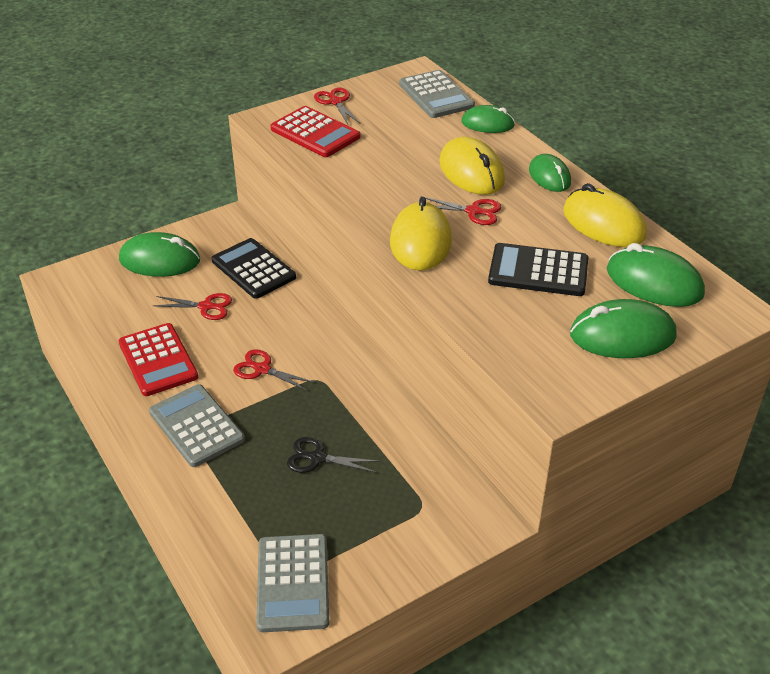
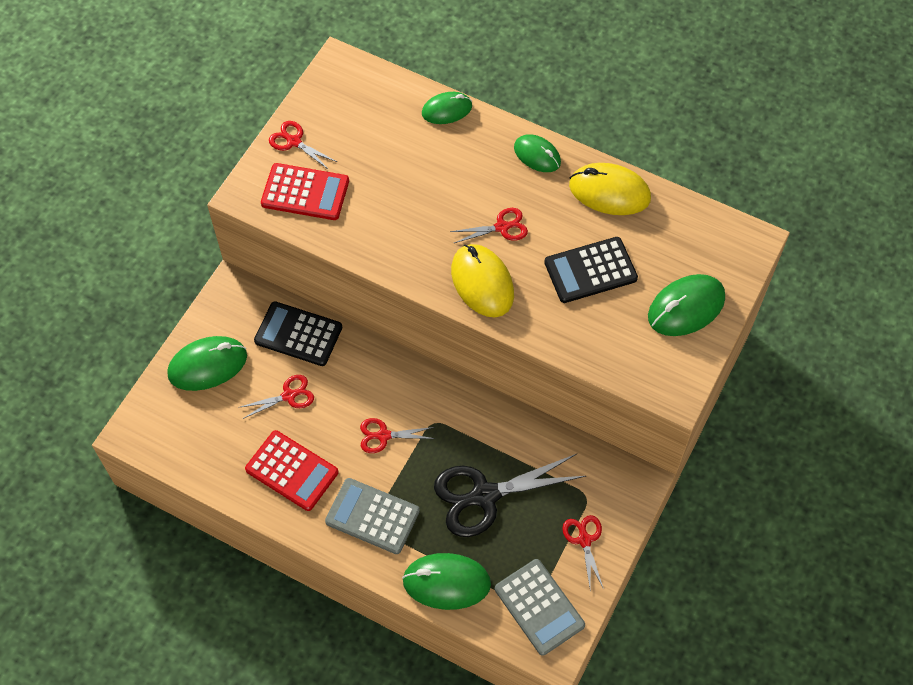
camera: 30 degrees left, 20 degrees up
(317, 458) = (484, 495): black scissors -> black scissors, size x1.95
(390, 544) = (584, 540): none -> red scissors
(436, 95) = (378, 91): grey calculator -> none
(471, 172) = (471, 179): yellow mouse -> none
(654, 282) = (680, 240): green mouse -> green mouse (446, 582)

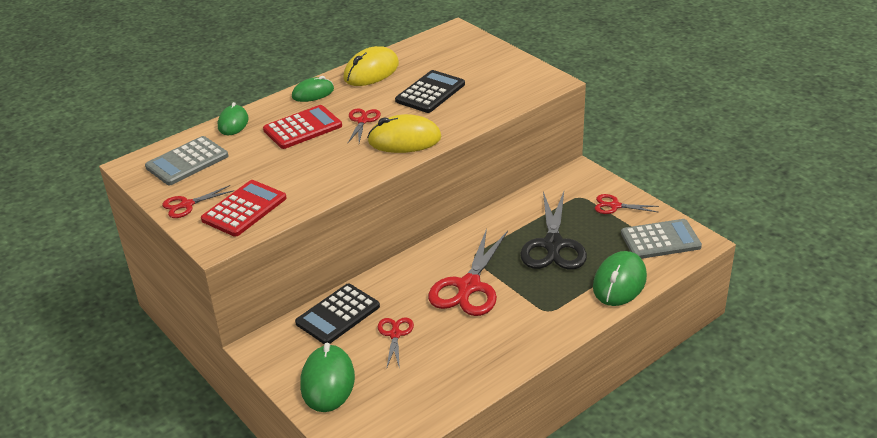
camera: 65 degrees left, 25 degrees down
(291, 471) = (470, 349): red calculator -> red calculator (303, 128)
(372, 516) = (540, 310): grey calculator -> grey calculator (187, 161)
(383, 436) = (469, 286): red scissors -> red scissors, size x1.95
(590, 270) = (430, 92): black calculator -> black calculator turned 150 degrees counterclockwise
(686, 307) = (488, 63): green mouse -> none

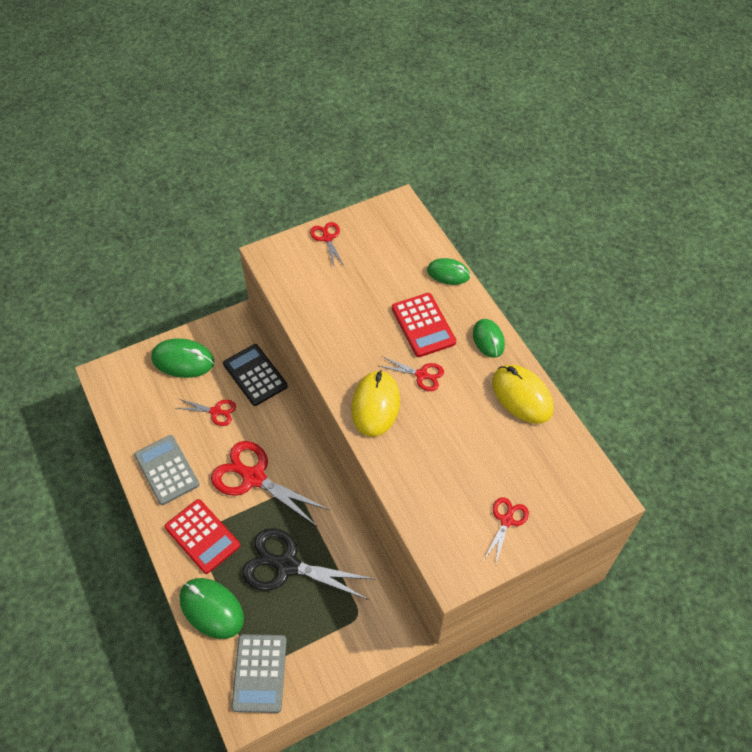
camera: 100 degrees right, 20 degrees up
(187, 161) = (393, 239): grey calculator -> grey calculator (167, 470)
(244, 209) = (306, 275): red calculator -> red calculator (202, 536)
(430, 92) = (461, 444): black calculator -> none
(615, 206) = (331, 646): red scissors -> red scissors (506, 520)

